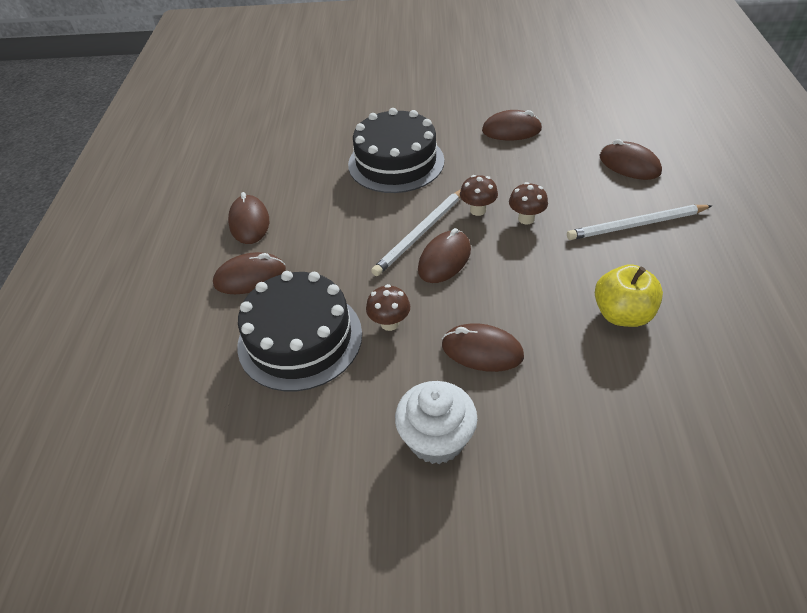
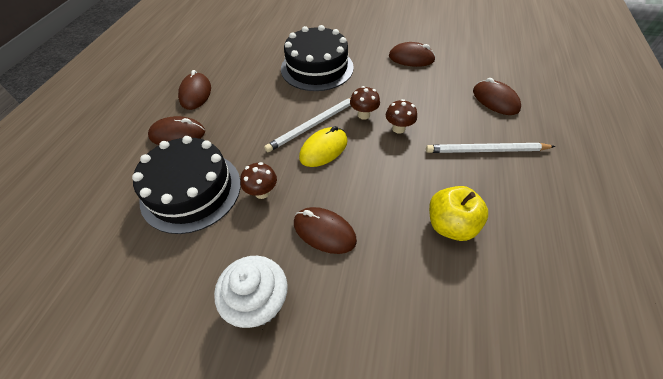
camera: 10 degrees right, 5 degrees up
(444, 260) = (323, 149): brown mouse -> yellow mouse

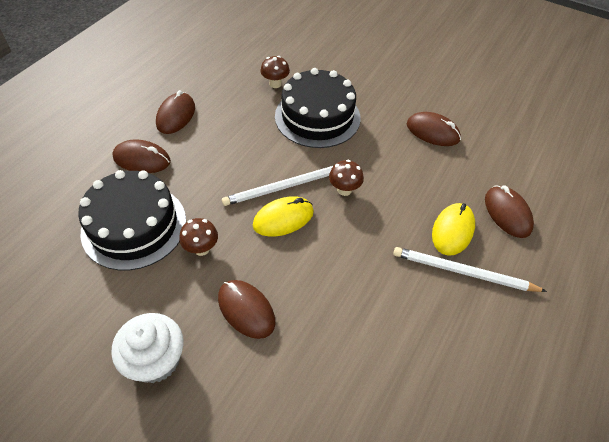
camera: 15 degrees right, 0 degrees up
(398, 128) = (376, 217): brown mushroom -> brown mushroom (275, 84)
(450, 225) = (379, 344): yellow apple -> none
(462, 123) = (452, 231): none -> yellow mouse

